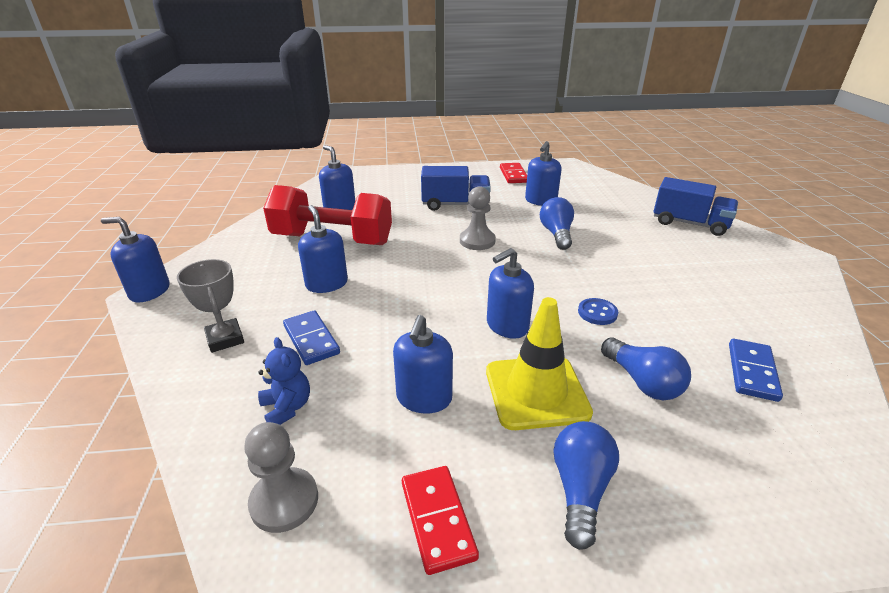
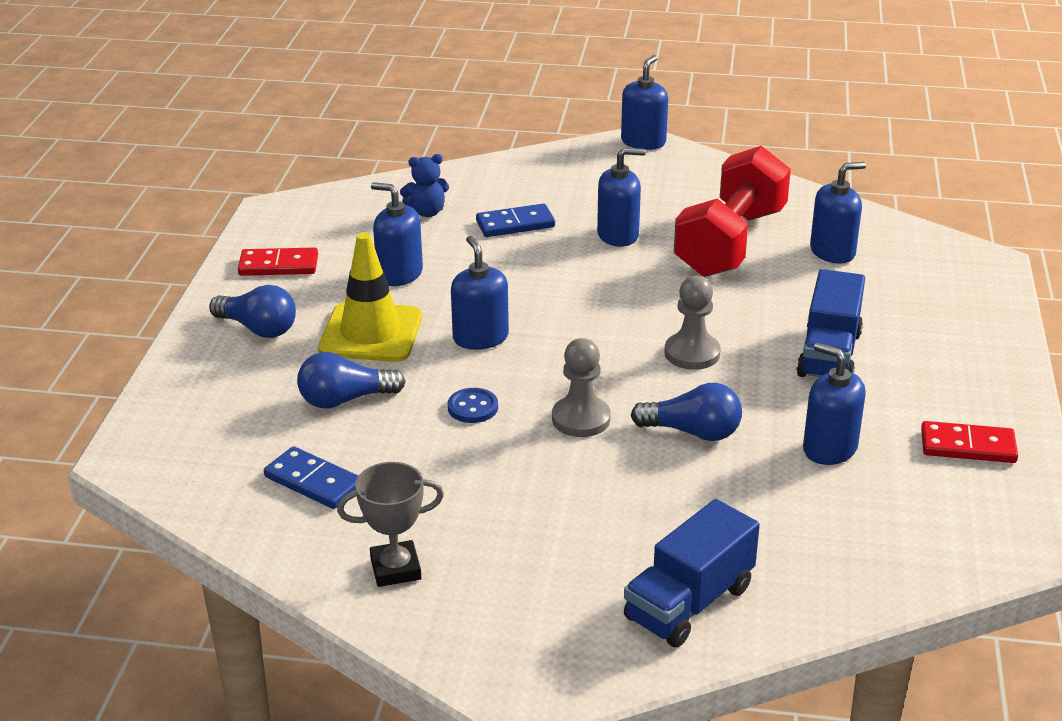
camera: 105 degrees right, 0 degrees up
(225, 339) = (539, 183): grey trophy -> grey trophy (395, 569)
(284, 501) = (334, 211): grey pawn -> grey pawn (581, 419)

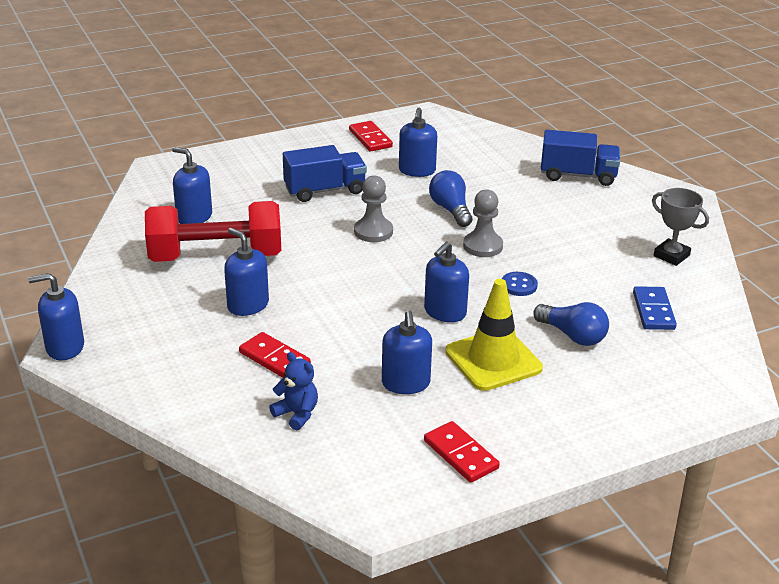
camera: 125 degrees left, 0 degrees up
(258, 328) = (550, 416): blue light bulb -> none
(515, 224) = (274, 359): blue domino -> red domino

